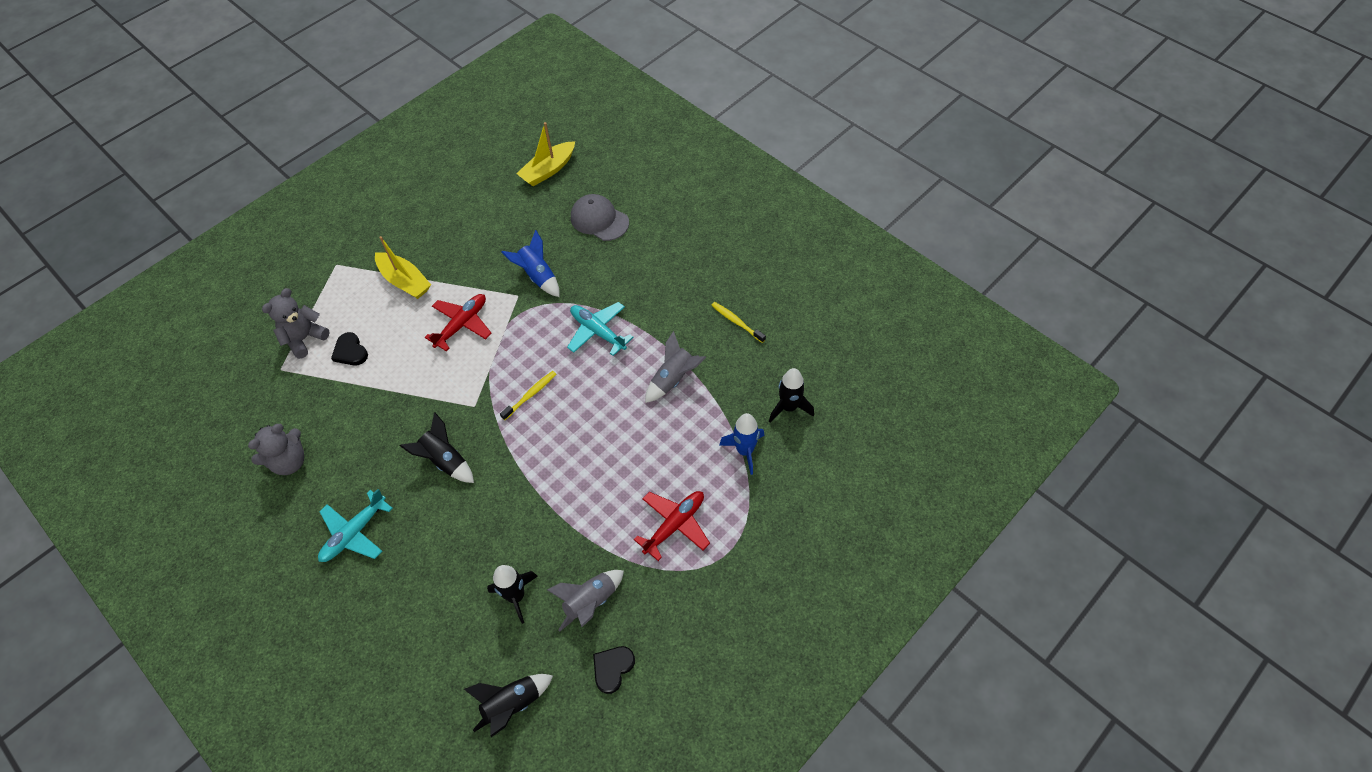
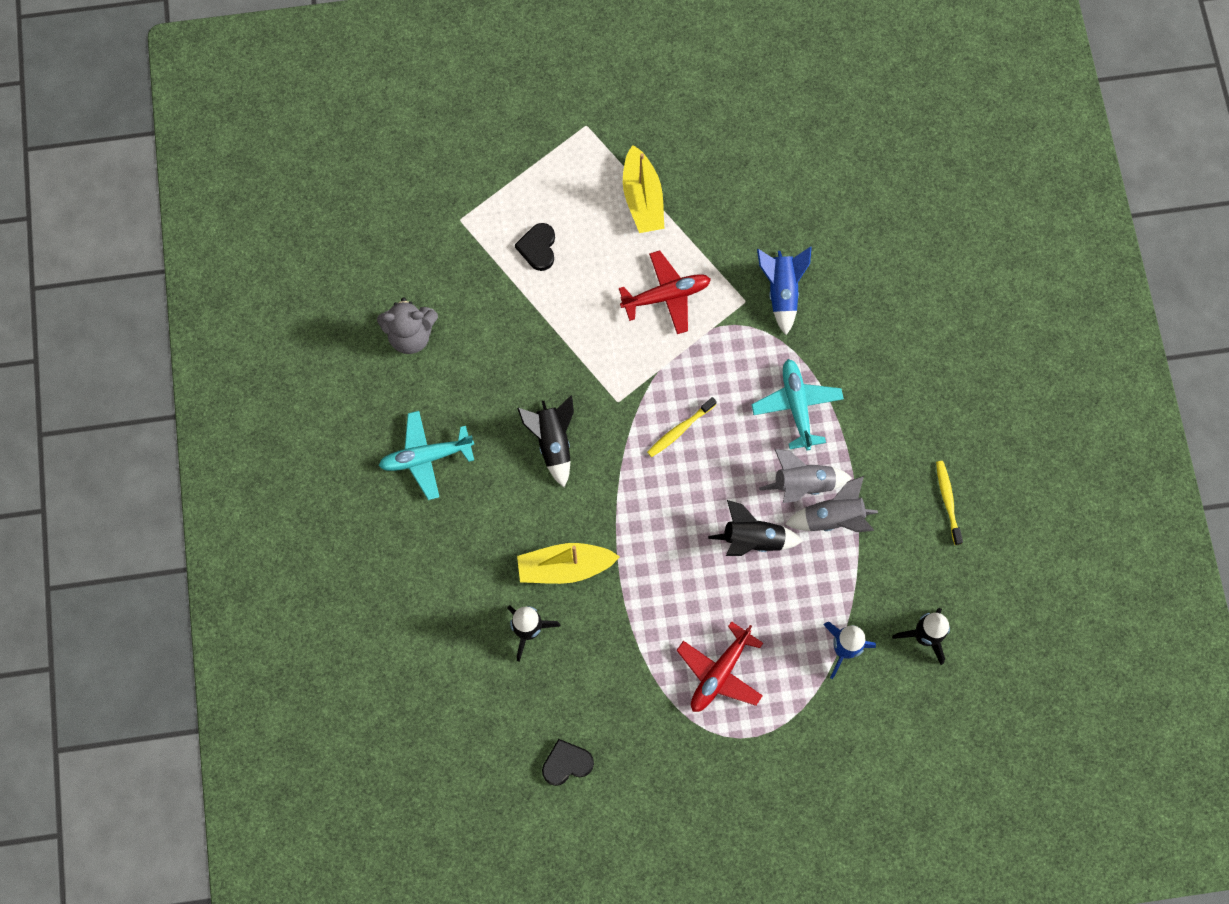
camera: 35 degrees right, 15 degrees up
(304, 338) = (503, 199): grey teddy bear -> none
(512, 705) = (461, 728): black rocket -> black rocket (753, 539)
(530, 395) = (680, 430): yellow toothbrush -> yellow toothbrush turned 150 degrees clockwise
(548, 170) = (888, 157): yellow boat -> yellow boat (565, 567)
(590, 602) = (589, 688): grey rocket -> grey rocket (803, 484)
(599, 220) = (897, 265): grey cap -> none
(675, 525) = (719, 673): red plane -> red plane turned 135 degrees clockwise

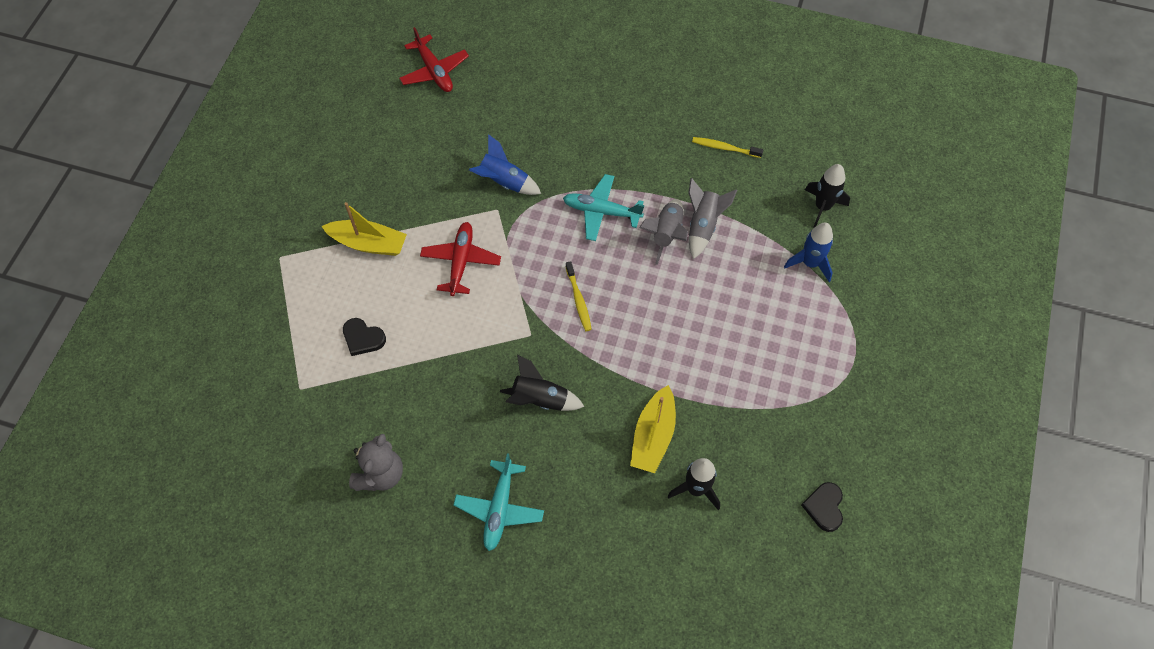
camera: 65 degrees left, 10 degrees down
(719, 673) = (793, 357): red plane -> red plane (434, 71)
(753, 539) = (694, 287): black rocket -> none

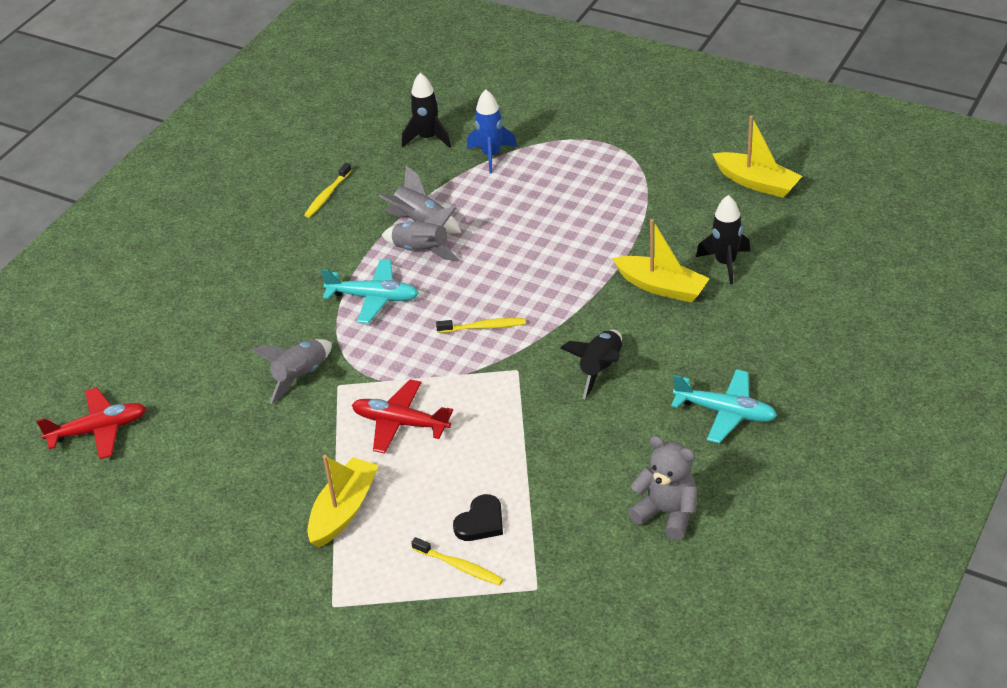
camera: 75 degrees left, 20 degrees down
(319, 332) = (459, 566): none -> yellow toothbrush
(504, 182) = (300, 376): blue rocket -> grey rocket
(601, 211) = (373, 298): turquoise plane -> turquoise plane turned 105 degrees counterclockwise
(824, 507) = (757, 183): black heart -> yellow boat

